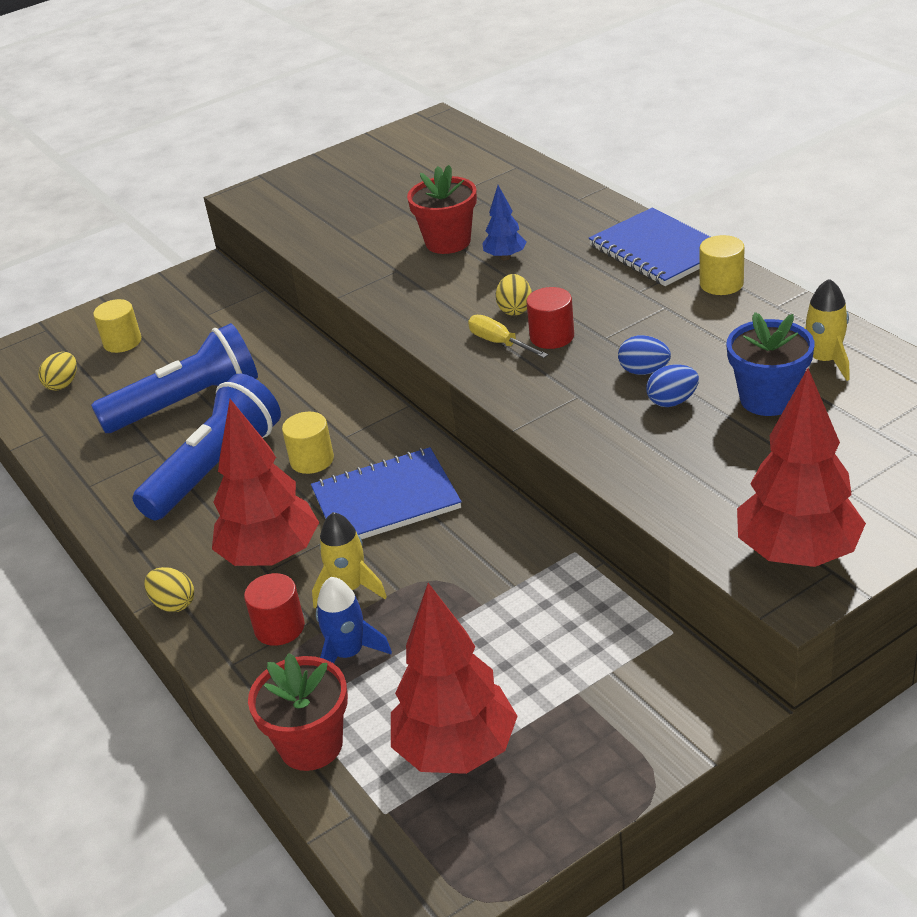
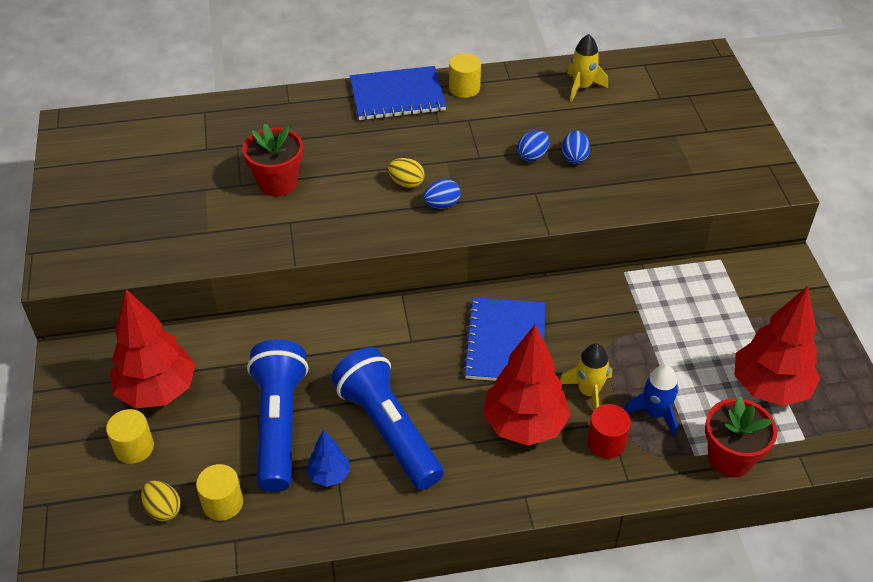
camera: 70 degrees left, 10 degrees up
(173, 604) = (540, 499): yellow egg -> none
(312, 460) = (425, 368): yellow cylinder -> yellow cylinder (223, 503)
(499, 343) = (442, 205): yellow screwdriver -> blue egg
(505, 257) = (331, 163): blue tree -> blue tree (329, 475)
(552, 336) = (456, 179): red cylinder -> none
(768, 399) = (602, 122): blue flower pot -> none
(797, 554) = (748, 170): red tree -> red tree (157, 391)

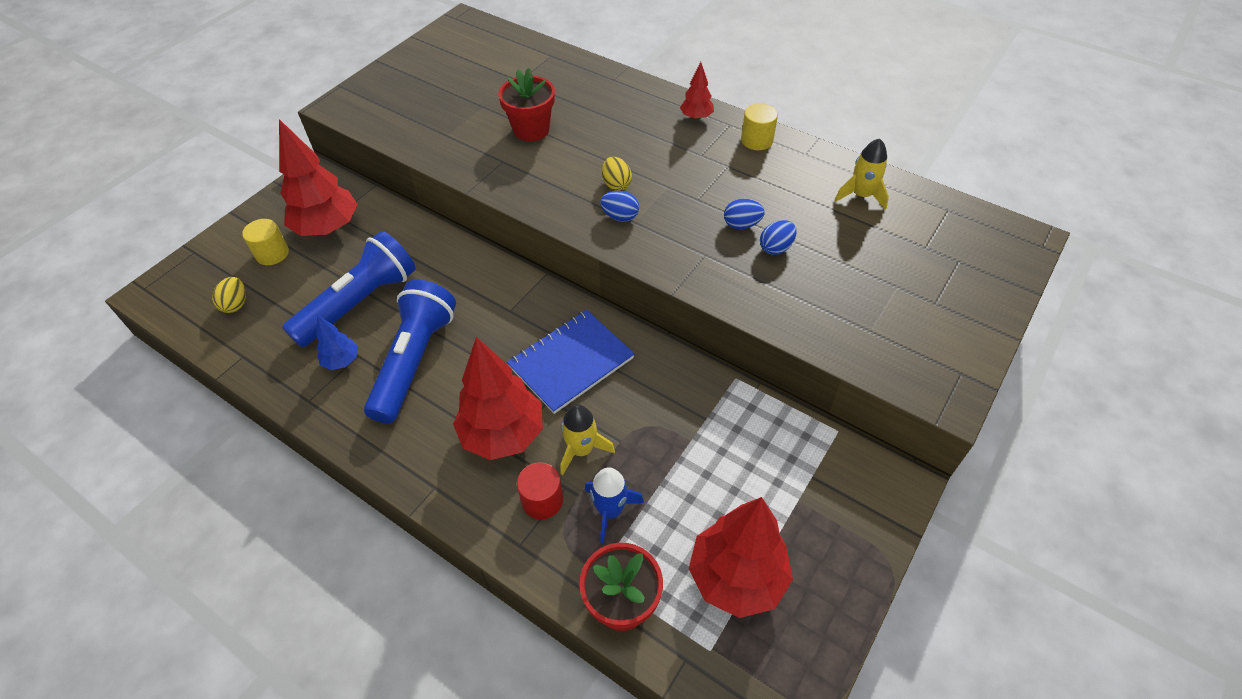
camera: 45 degrees right, 5 degrees up
(223, 503) = (267, 327): yellow cylinder -> none
(397, 96) = (696, 117): blue notebook -> red tree

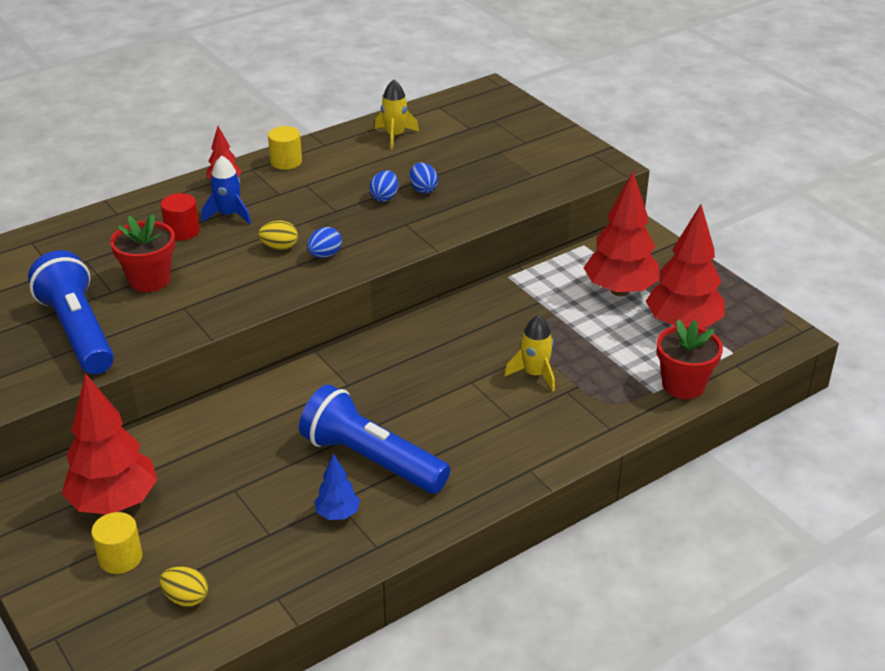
camera: 70 degrees left, 15 degrees down
(359, 303) = (261, 490): blue flashlight -> blue flashlight (78, 331)
(503, 434) = (494, 416): red tree -> red tree (620, 290)
(542, 500) = (574, 407): red cylinder -> red cylinder (182, 231)
(571, 362) = (436, 359): blue notebook -> none
(610, 511) = (601, 372): blue rocket -> blue rocket (229, 215)

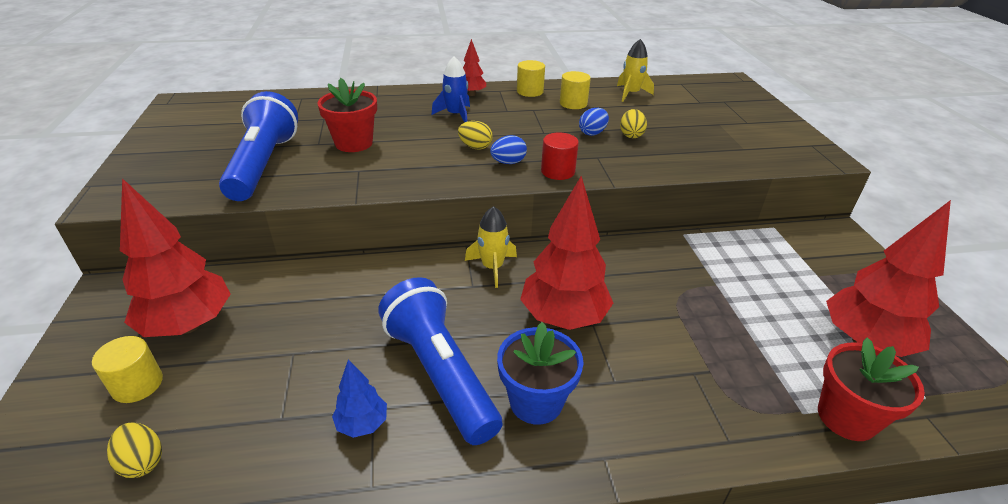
camera: 25 degrees right, 0 degrees up
(182, 231) = (411, 117): red cylinder -> red cylinder (558, 171)
(343, 165) = (573, 103): none -> yellow cylinder
(423, 189) = (631, 135): blue egg -> yellow egg
(460, 452) = (536, 401): none -> blue flower pot
(534, 374) = (665, 340): yellow rocket -> yellow rocket (492, 267)
(620, 290) = (798, 281): red tree -> red tree (563, 317)

